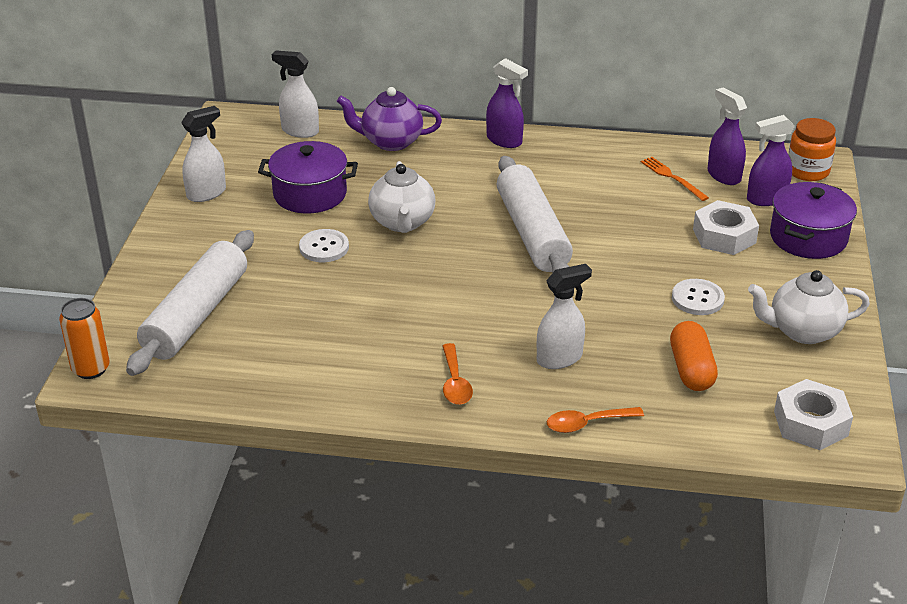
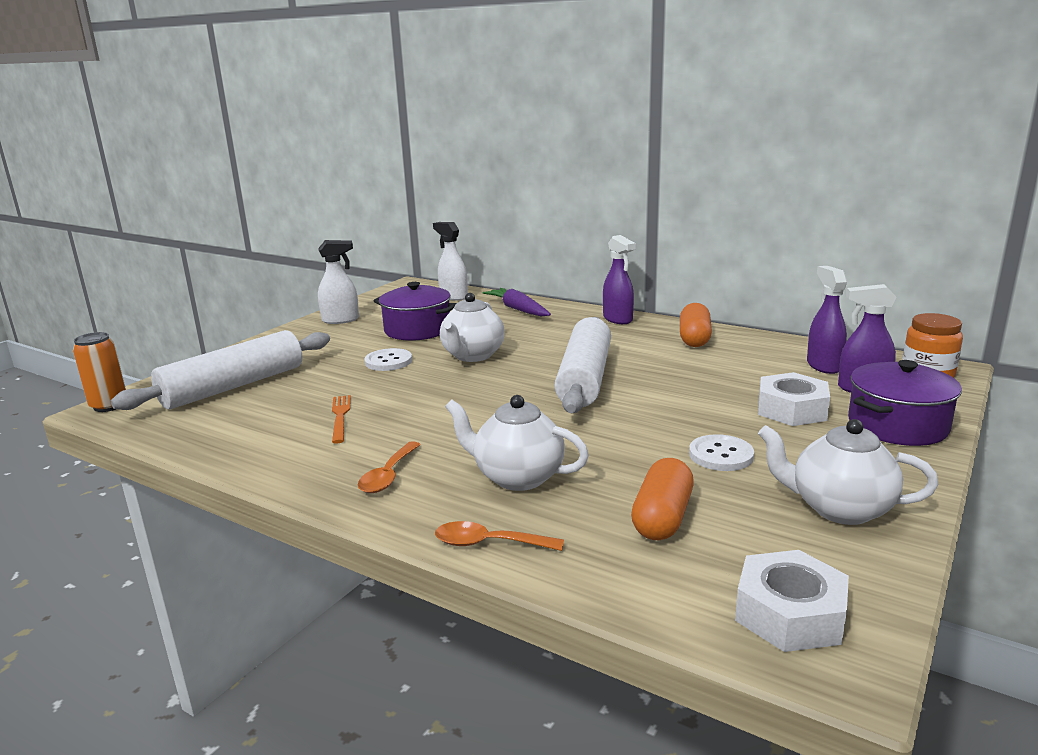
camera: 25 degrees right, 15 degrees down
(390, 142) = (518, 309): purple teapot -> purple carrot
(560, 358) = (517, 477): white spray bottle -> white teapot
(595, 157) = (694, 338): none -> orange capsule
(672, 178) = (764, 360): orange fork -> orange fork (340, 417)

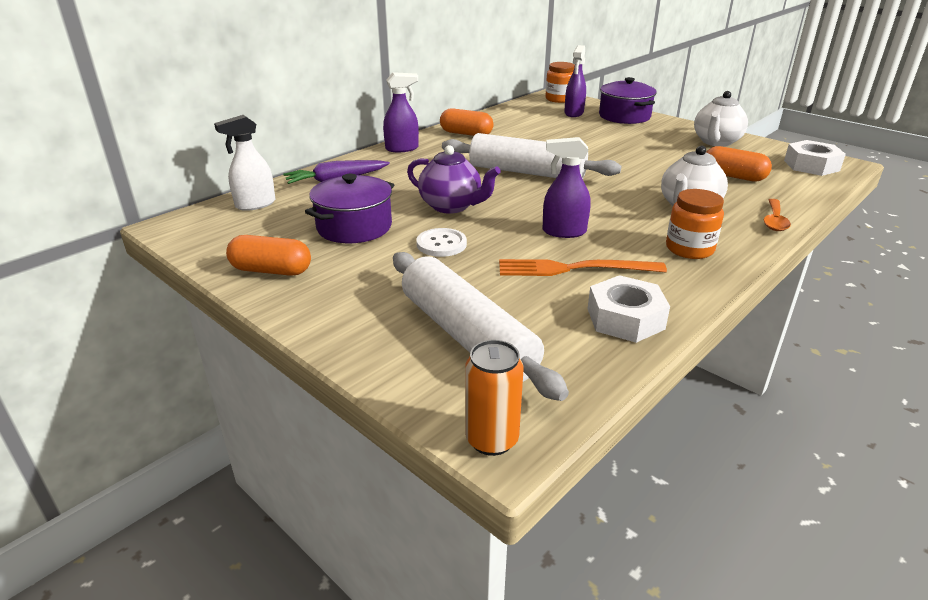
camera: 80 degrees left, 10 degrees up
(340, 417) = (574, 269): orange fork -> orange fork, size x1.58
(341, 320) = (271, 270): white spray bottle -> orange capsule
(388, 476) = (689, 249): orange spoon -> orange jar
(472, 356) = (451, 206): white teapot -> purple teapot
(721, 455) = (657, 154): white button -> none
(791, 409) = (599, 131): white nut -> white nut (625, 318)
(823, 366) = (536, 114): purple spray bottle -> purple spray bottle (563, 232)

